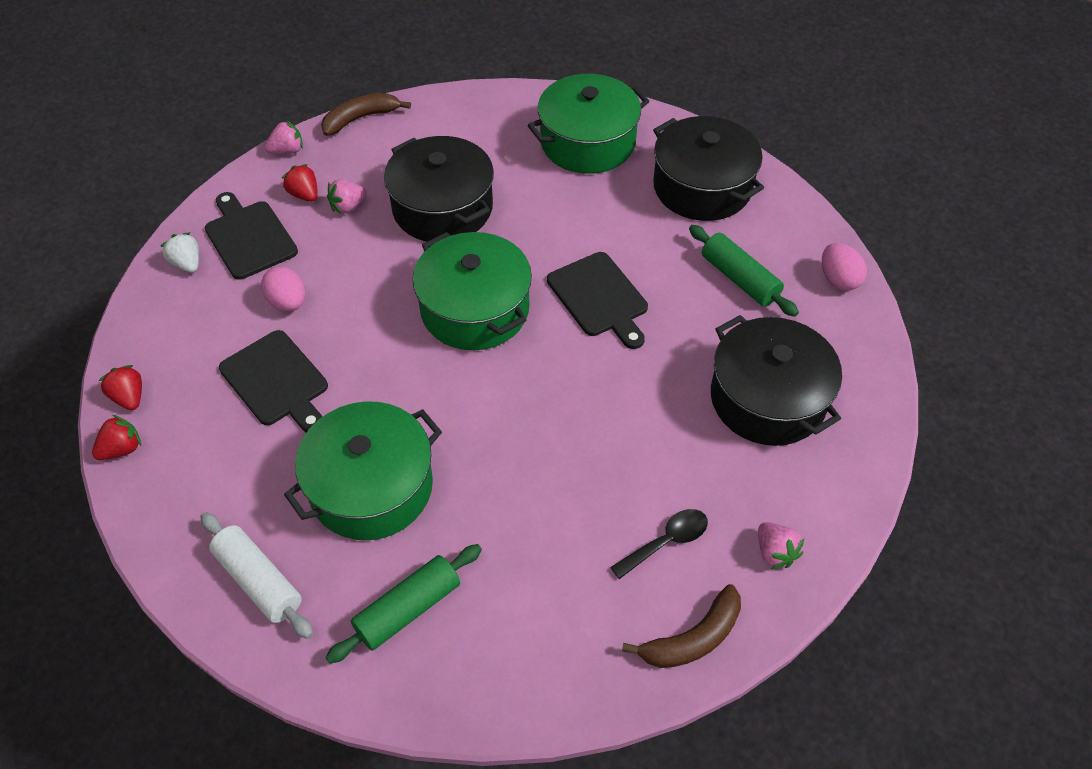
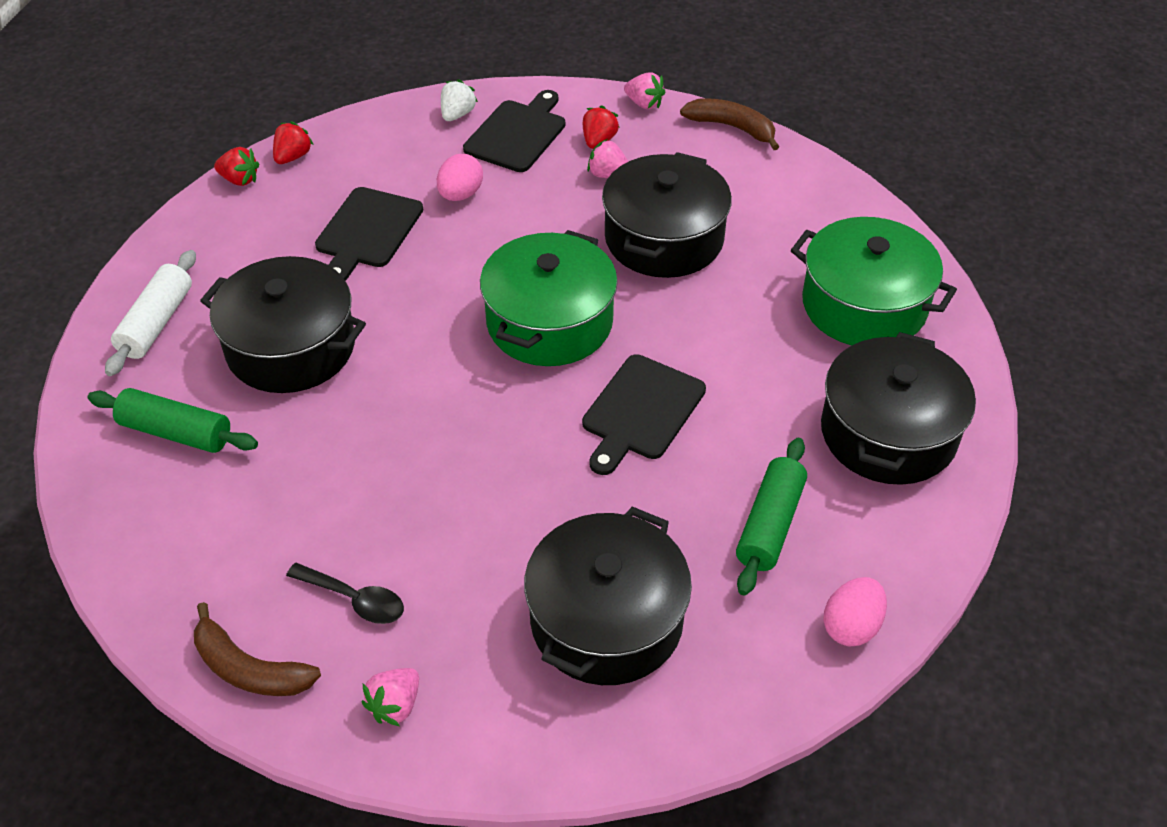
camera: 60 degrees right, 5 degrees down
(371, 487) = (291, 347): green pot -> black pot

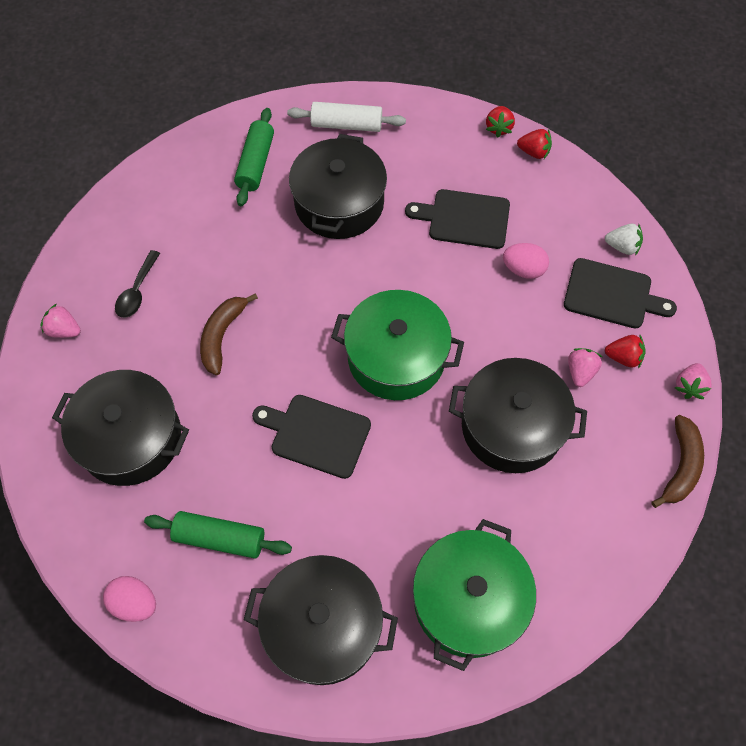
camera: 80 degrees right, 15 degrees up
(249, 668) = (86, 250): brown banana -> brown banana (222, 336)

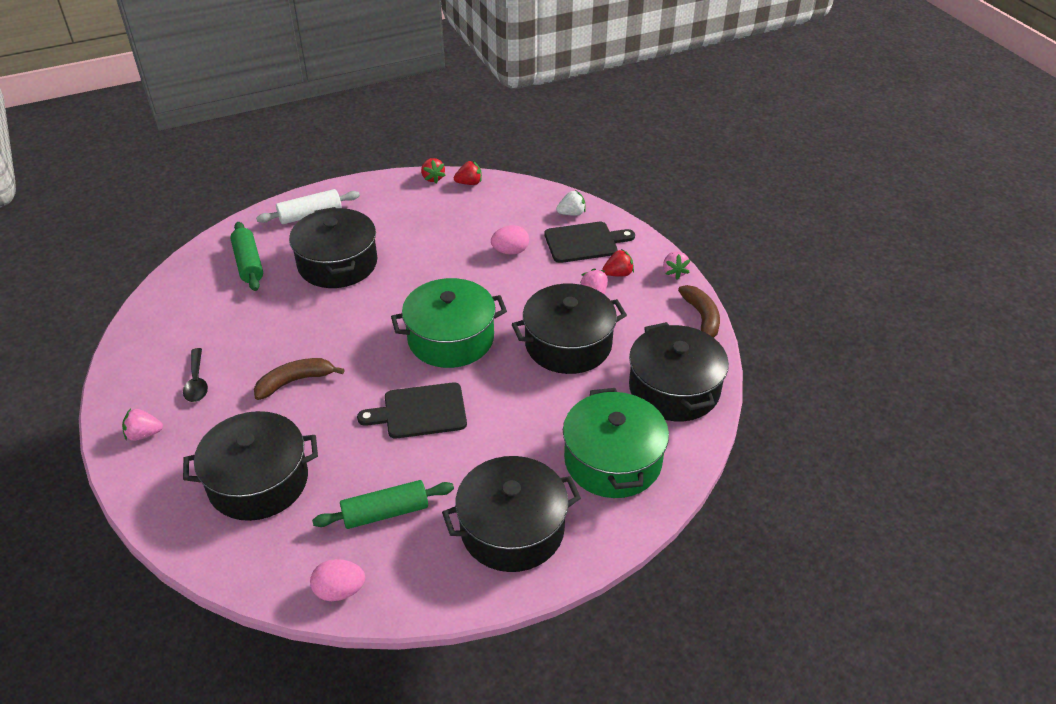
camera: 30 degrees left, 20 degrees down
(222, 336) = (295, 381): brown banana -> brown banana turned 75 degrees clockwise
(464, 219) = (444, 238): black cutting board -> none
(589, 545) = (674, 389): none -> black pot

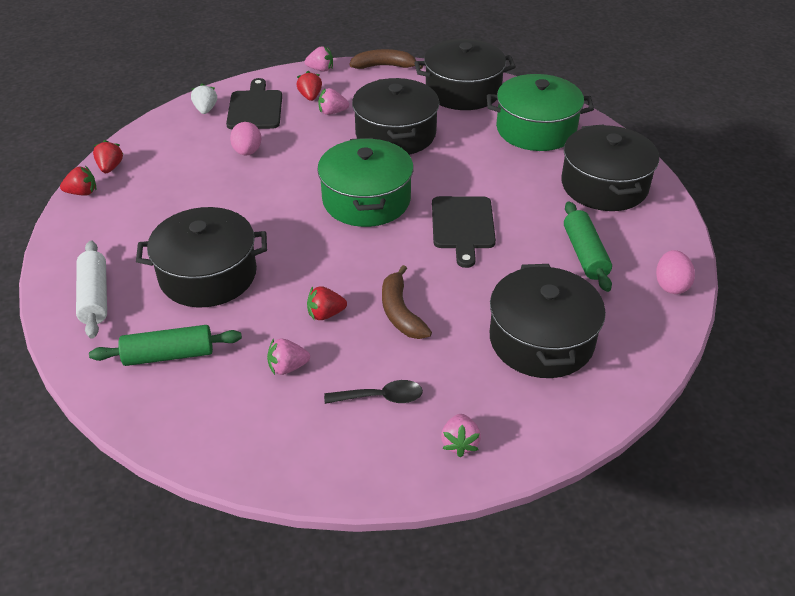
camera: 80 degrees left, 0 degrees up
(233, 325) = (287, 367): none -> pink strawberry
(292, 336) = (325, 314): none -> red strawberry

